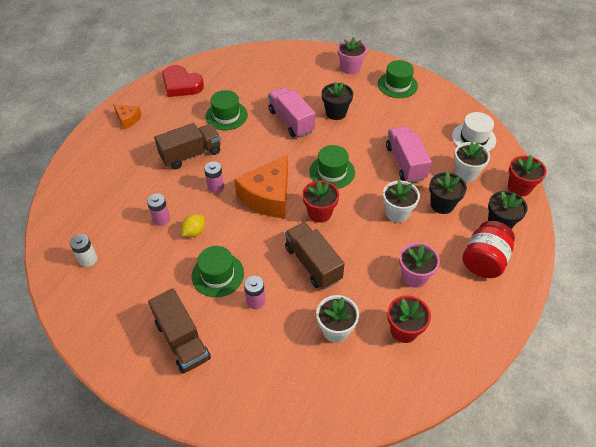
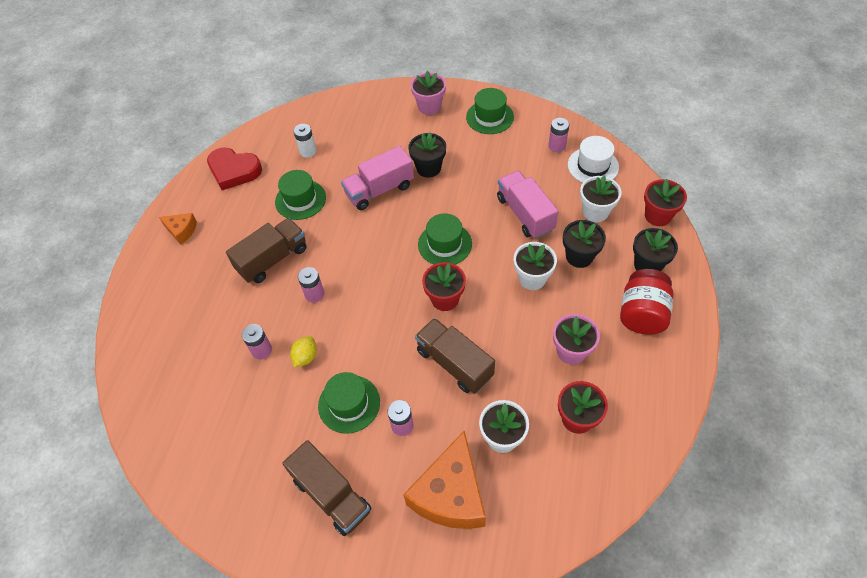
camera: 10 degrees left, 5 degrees up
(88, 259) = (189, 423): white battery -> white battery (308, 151)
(268, 197) = (379, 292): orange cheese -> orange cheese (450, 494)
(291, 121) = (379, 190): pink truck -> pink truck turned 75 degrees counterclockwise
(447, 117) = (557, 146): none -> pink battery

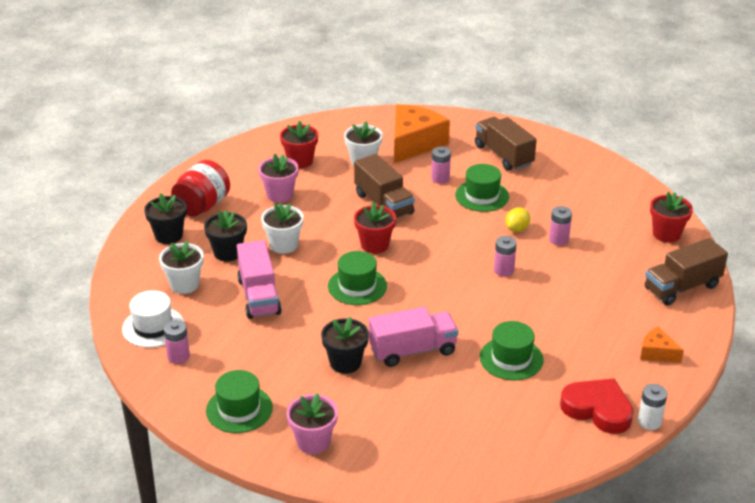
camera: 170 degrees left, 20 degrees down
(273, 259) = (547, 306): brown truck -> brown truck (682, 287)
(308, 151) = (496, 415): white battery -> white battery (649, 422)
(658, 216) = (124, 270): red flower pot -> red flower pot (666, 234)

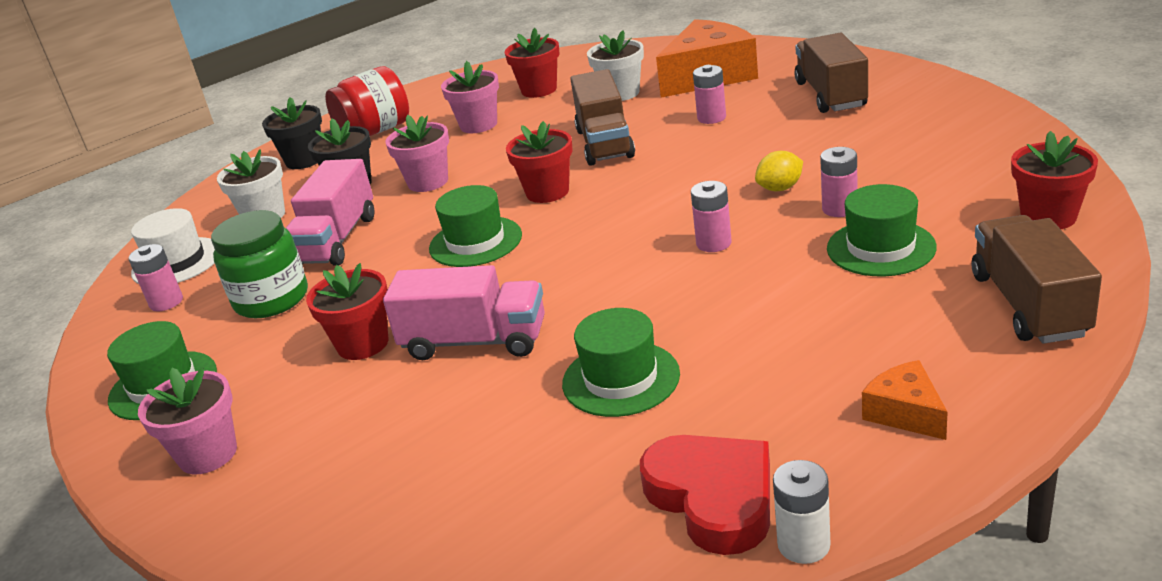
camera: 30 degrees right, 5 degrees down
(254, 343) = (271, 299): none -> green jar
(284, 245) = (428, 182): white flower pot -> pink flower pot
(345, 363) = (363, 344): black flower pot -> red flower pot
(482, 196) = (757, 142): green hat -> green hat (881, 248)
(682, 287) = (1029, 305): brown truck -> brown truck turned 90 degrees clockwise

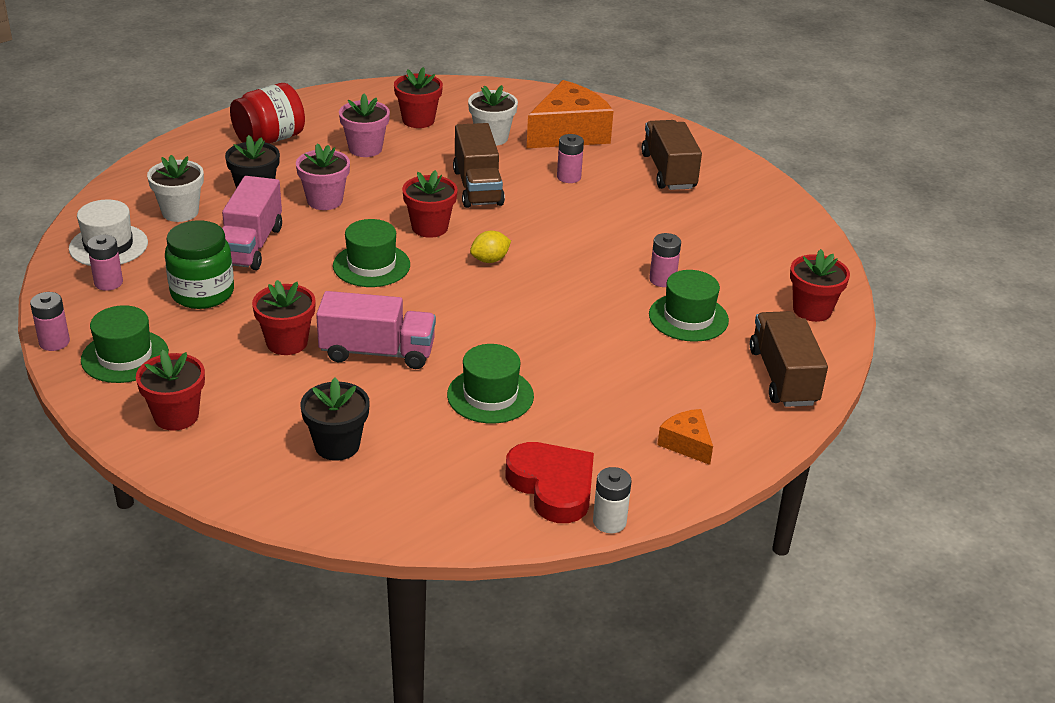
camera: 10 degrees left, 5 degrees up
(208, 454) = (176, 416): pink flower pot -> red flower pot
(304, 160) = (207, 159): black flower pot -> black flower pot (337, 445)
(713, 243) = (564, 295): pink battery -> pink battery (54, 342)
(780, 188) = (619, 254): yellow lemon -> yellow lemon (490, 260)

